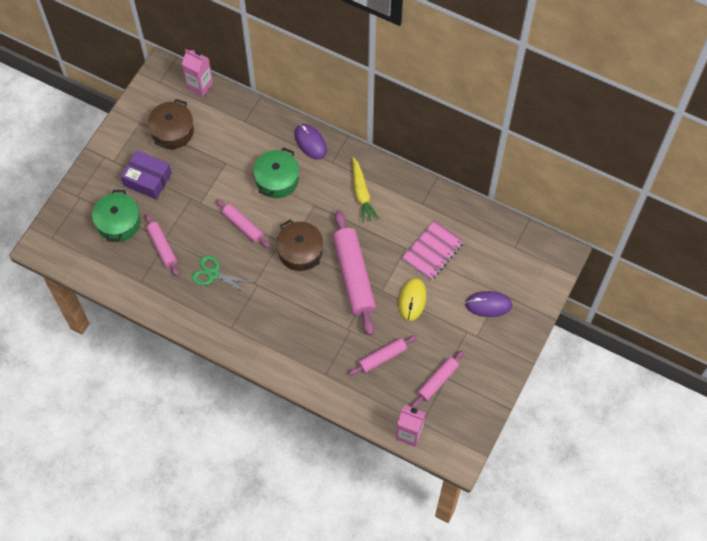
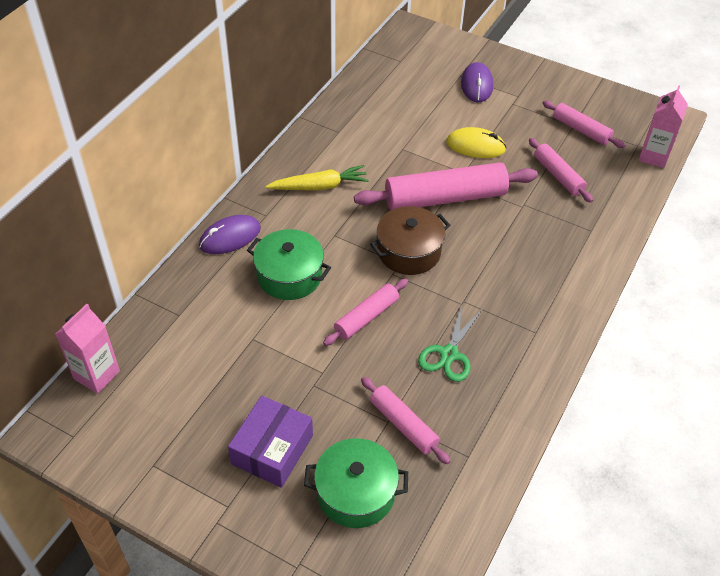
camera: 90 degrees left, 15 degrees down
(162, 247) = (403, 425): pink rolling pin -> pink rolling pin turned 75 degrees clockwise
(172, 131) = (181, 414): brown pot -> none
(432, 251) = (407, 126): pink notebook -> none

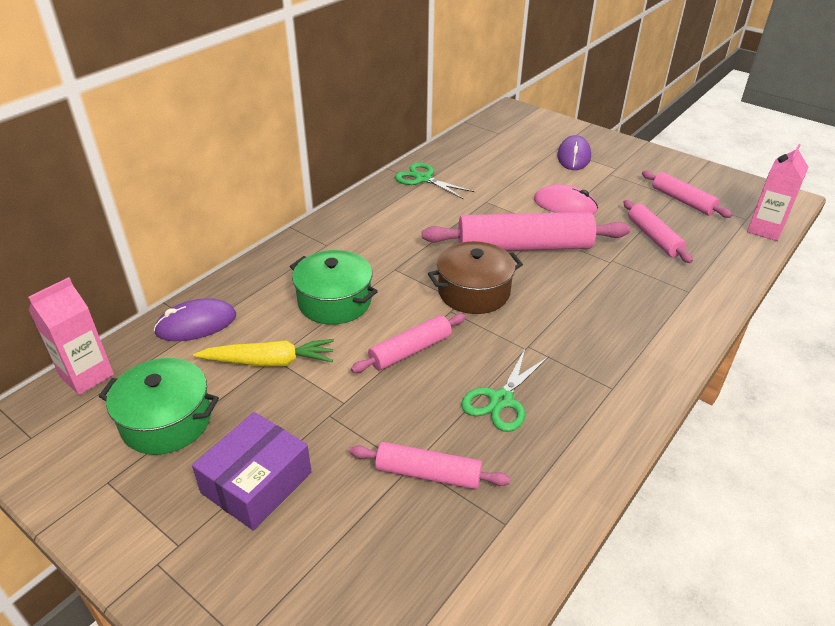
camera: 10 degrees right, 10 degrees down
(230, 237) = (282, 260): purple mouse -> purple mouse (196, 324)
(319, 186) = (390, 225): yellow carrot -> yellow carrot (269, 362)
(338, 127) = (423, 179): none -> green scissors
(355, 493) = (346, 551): green pot -> green pot (166, 421)
(403, 425) = (428, 474): pink rolling pin -> pink rolling pin turned 45 degrees counterclockwise
(475, 146) = (565, 205): yellow mouse -> pink mouse

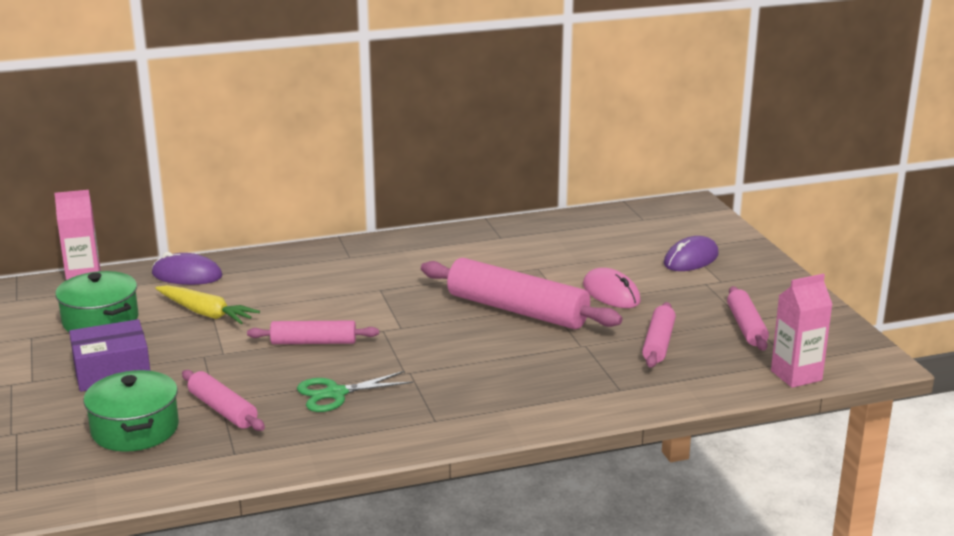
camera: 35 degrees right, 15 degrees down
(334, 301) = (302, 294): green pot -> green pot (135, 429)
(423, 179) = (506, 235): green scissors -> none
(474, 292) = (421, 325): brown pot -> none

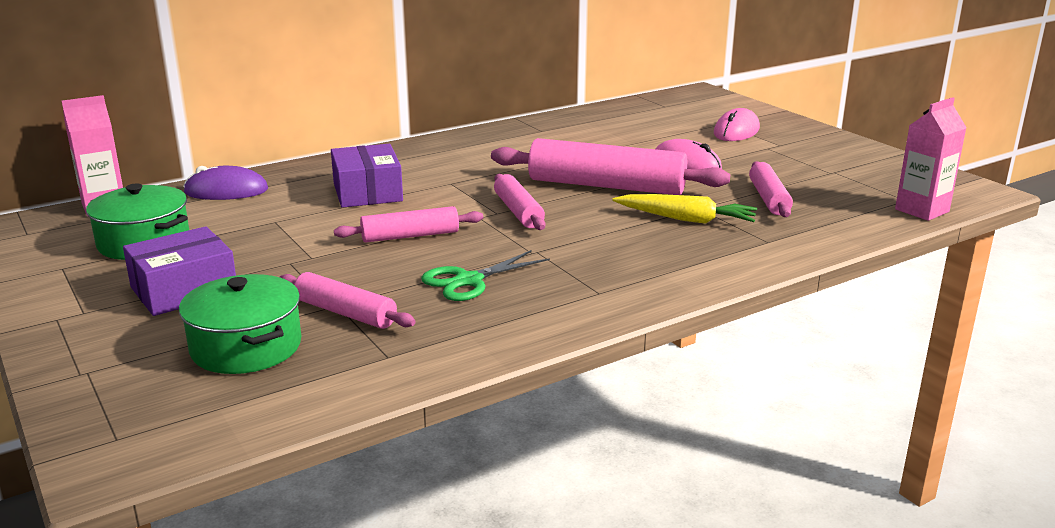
camera: 15 degrees left, 0 degrees up
(205, 313) = (268, 222): yellow carrot -> yellow carrot (686, 219)
(303, 291) = (367, 192): none -> purple box
(691, 259) = (736, 131): purple mouse -> pink mouse
(746, 327) = (837, 177): pink rolling pin -> pink rolling pin (518, 211)

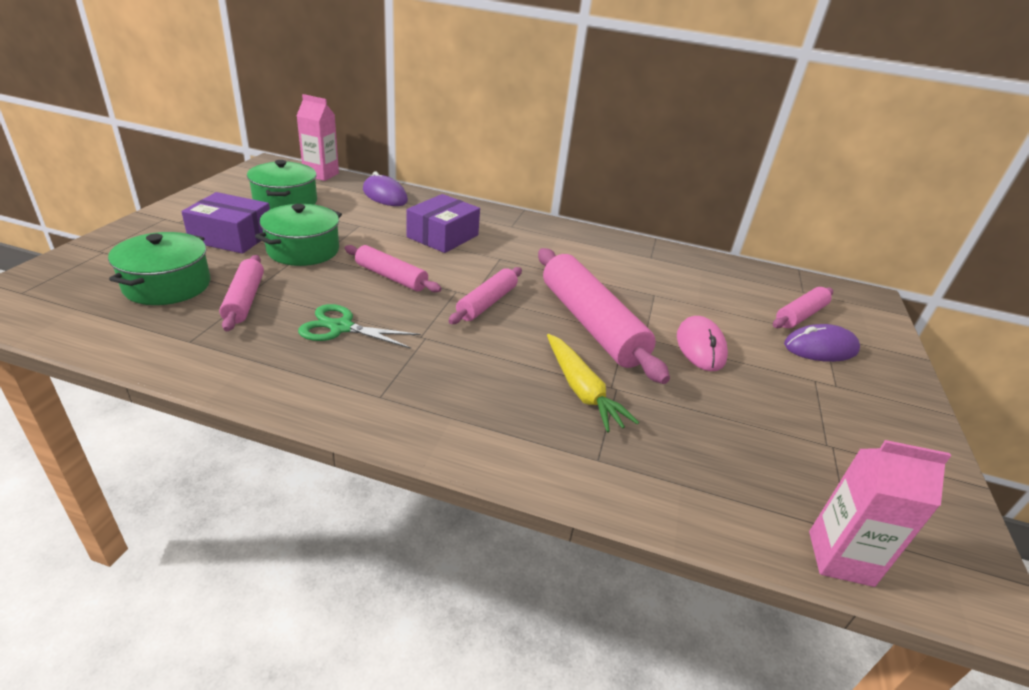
camera: 45 degrees right, 10 degrees up
(284, 261) = (303, 250): none -> green pot
(736, 131) = (820, 348): pink mouse -> purple mouse
(769, 199) = (697, 424): pink rolling pin -> pink rolling pin (800, 315)

